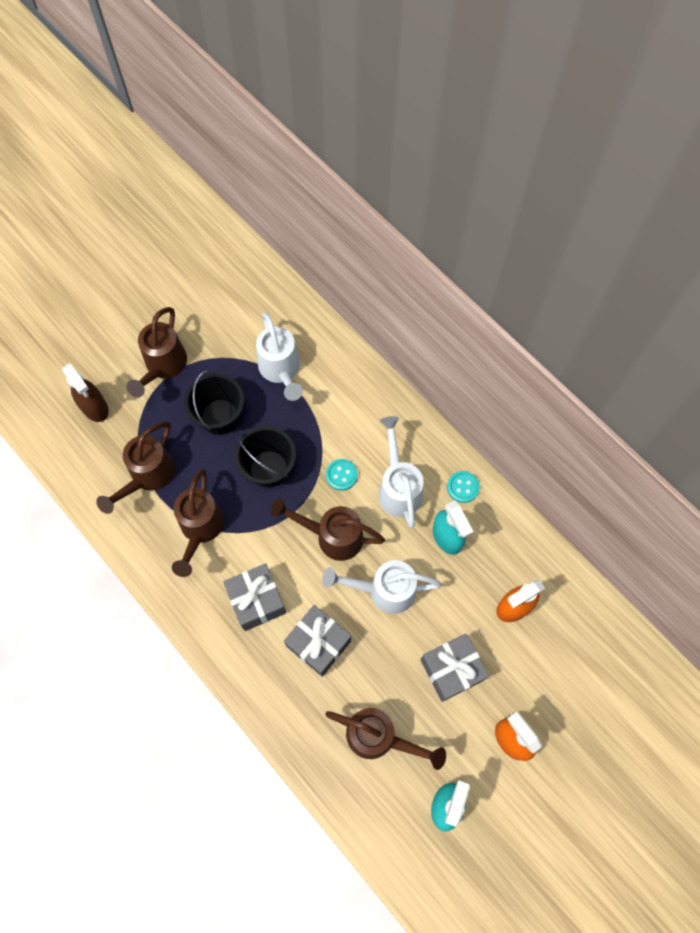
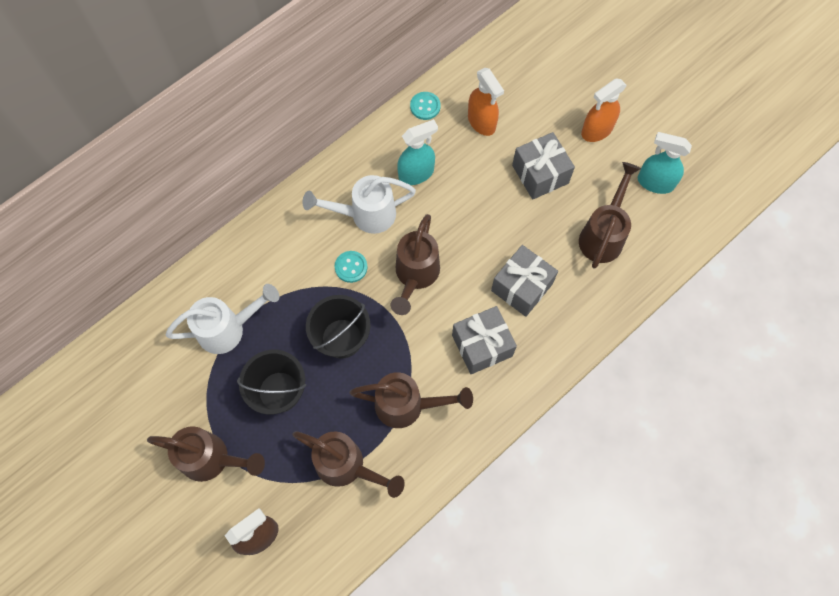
camera: 90 degrees left, 0 degrees up
(383, 590) = (469, 229): white watering can -> none
(463, 487) = (367, 158): turquoise button -> turquoise button (425, 106)

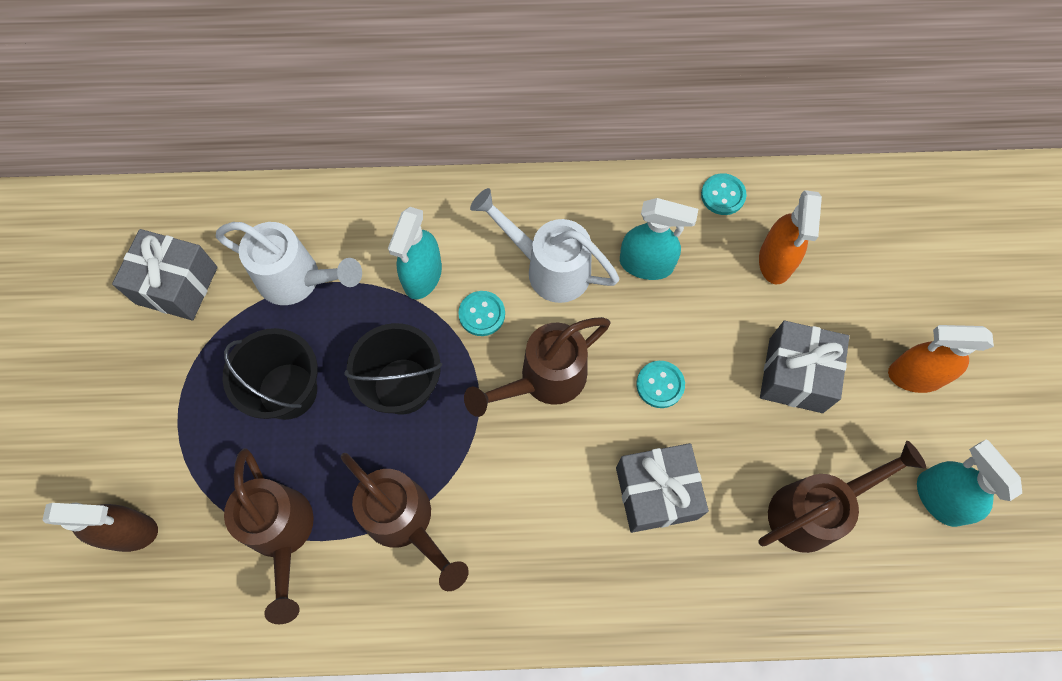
camera: 40 degrees right, 0 degrees up
(213, 459) = (160, 407): brown watering can -> none
(299, 272) = (422, 276): none -> turquoise spray bottle
(477, 231) = (660, 385): none -> turquoise button
(482, 345) = (549, 524): grey gift -> grey gift (176, 285)

